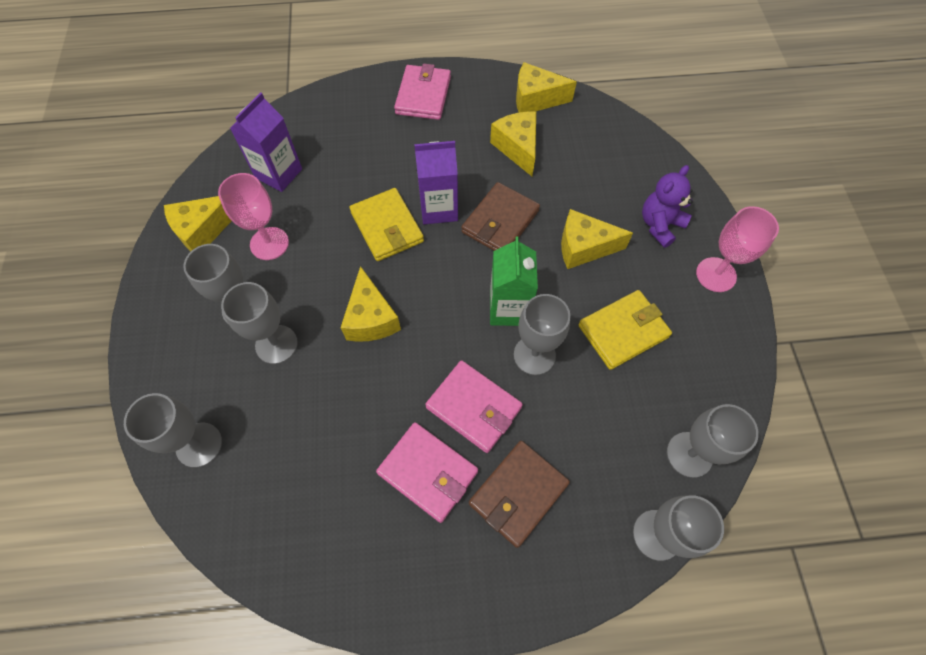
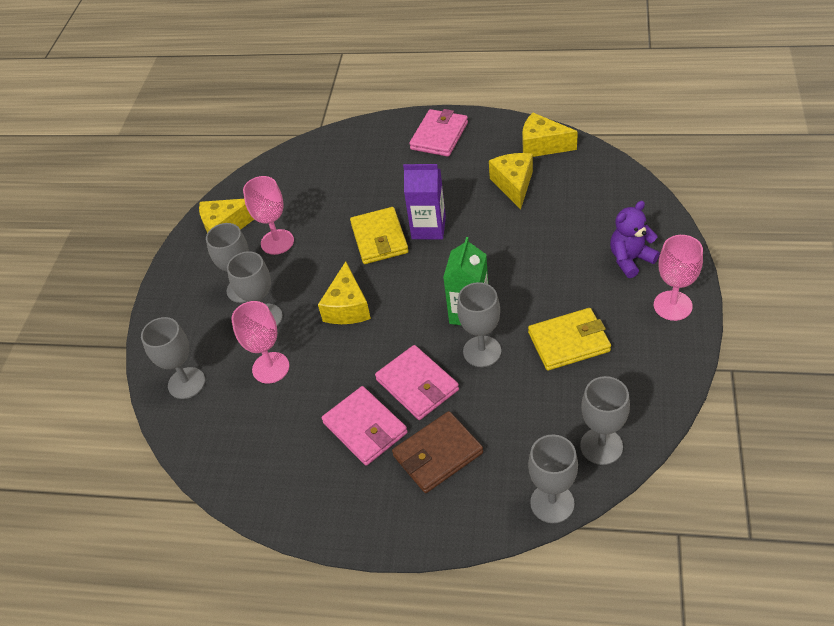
camera: 20 degrees right, 15 degrees down
(279, 173) = (298, 189): purple carton -> none
(298, 409) = (270, 368): none -> pink goblet
(500, 221) = (481, 243): brown wallet -> none
(584, 247) = (552, 271): yellow cheese -> none

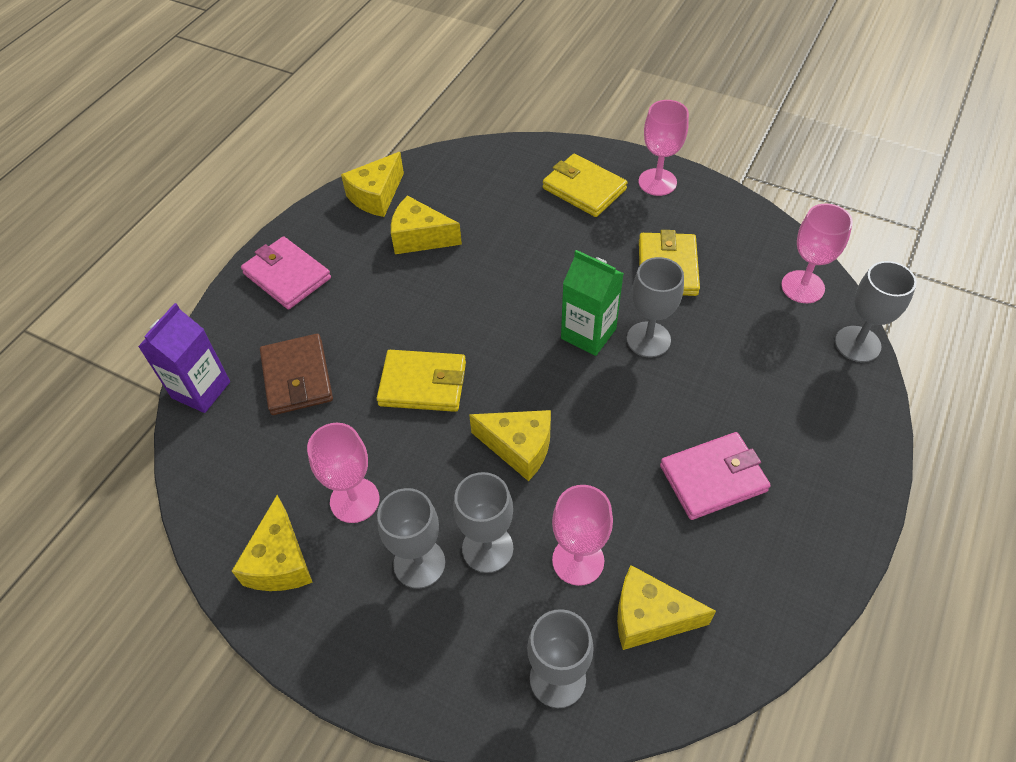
camera: 75 degrees left, 5 degrees up
(241, 419) = (649, 617): none -> yellow cheese
(417, 385) = (670, 410): pink wallet -> none
(428, 228) = (436, 331): purple carton -> purple carton (201, 390)
(437, 454) = (772, 419): brown wallet -> brown wallet (297, 377)
(601, 446) = (802, 287): grey goblet -> pink goblet
(630, 259) = (584, 189): purple teddy bear -> yellow wallet

